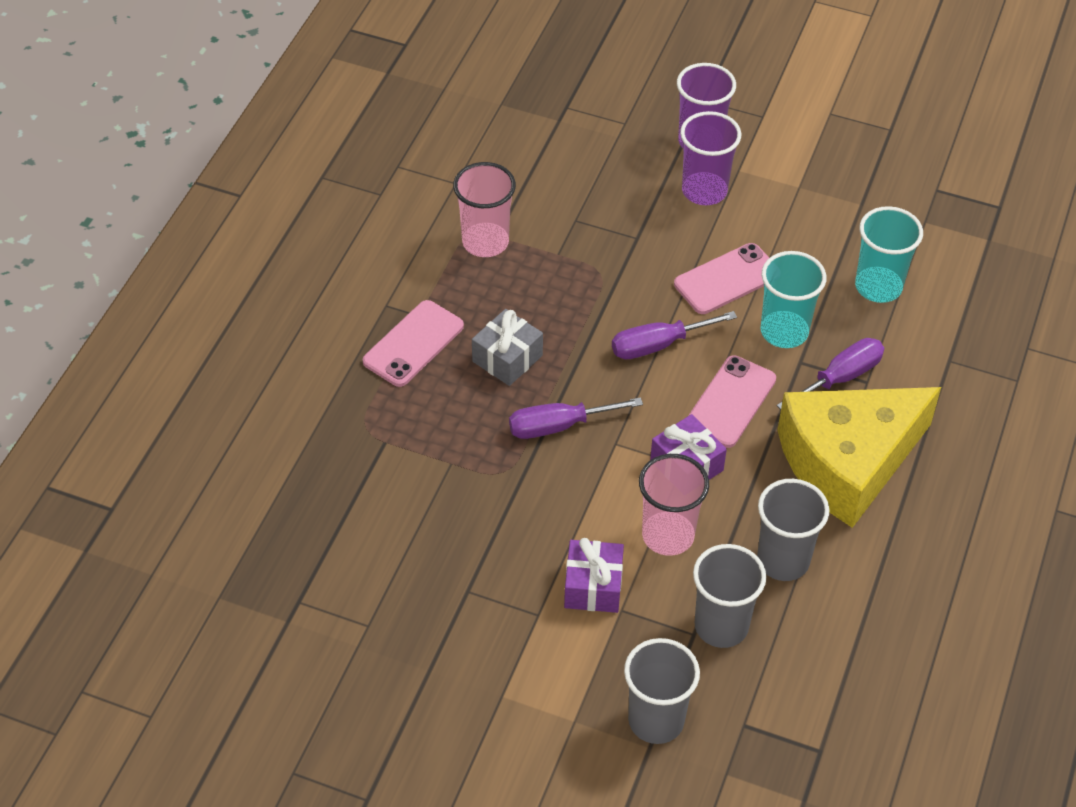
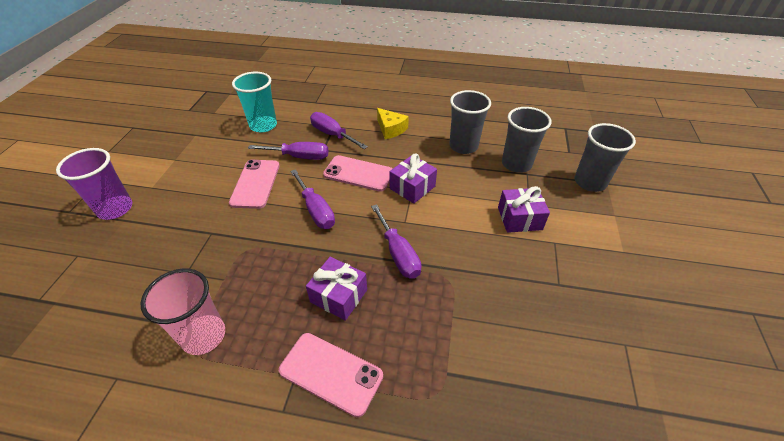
camera: 100 degrees left, 5 degrees down
(507, 358) = (339, 296): grey gift -> purple gift
(668, 535) = (467, 190): pink cup -> none
(704, 191) = (168, 202): purple cup -> none
(727, 279) = (255, 184): pink phone -> pink phone turned 45 degrees clockwise
(784, 331) = (299, 157): turquoise cup -> purple screwdriver
(848, 462) = (390, 129): yellow cheese -> yellow cheese, size x0.41

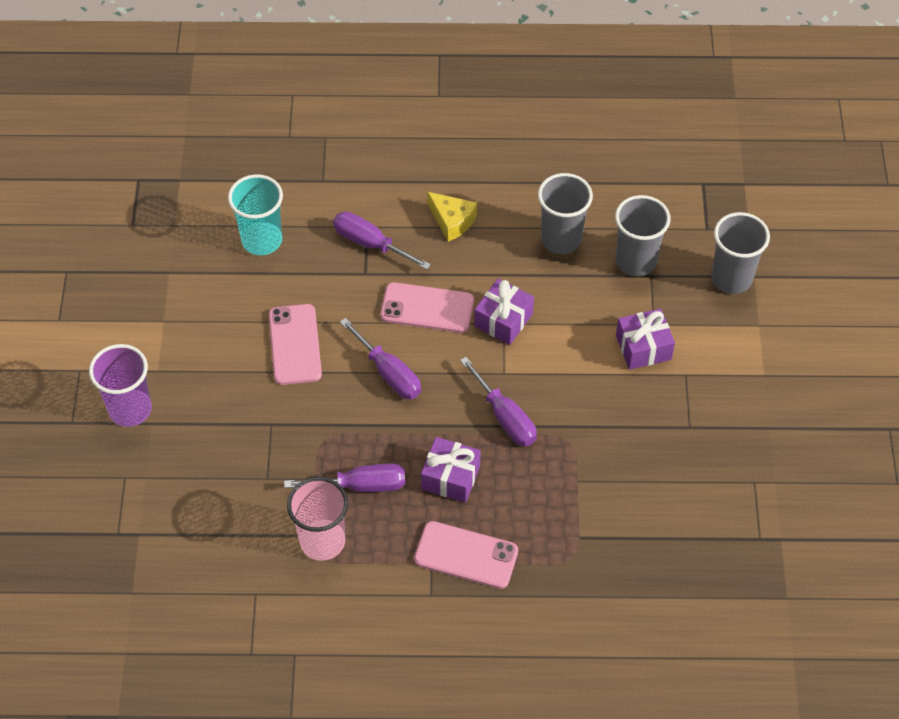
camera: 10 degrees left, 10 degrees up
(299, 157) = (337, 291): purple screwdriver -> purple screwdriver (361, 485)

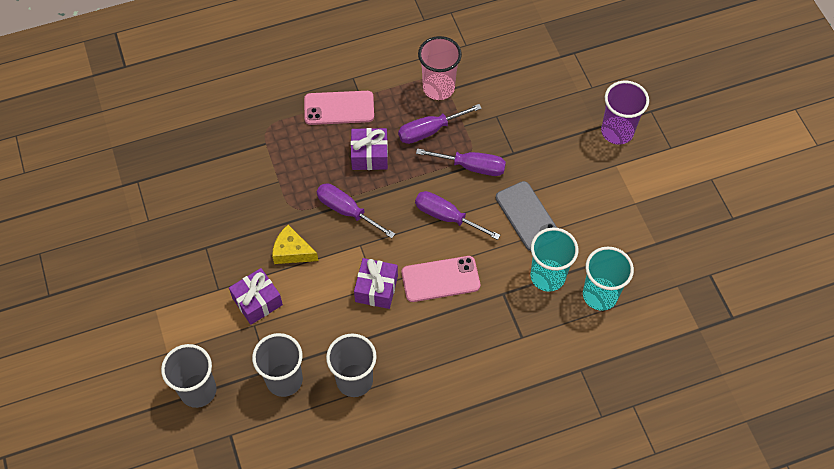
camera: 160 degrees right, 5 degrees up
(295, 345) = (527, 216): pink phone -> grey phone
(307, 275) = (547, 276): none -> turquoise cup
(370, 243) = (511, 322): purple screwdriver -> purple screwdriver (471, 166)
(452, 221) = (453, 366): yellow cheese -> yellow cheese (292, 251)

